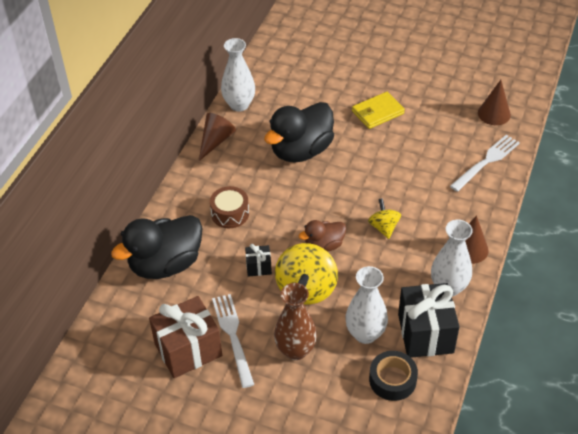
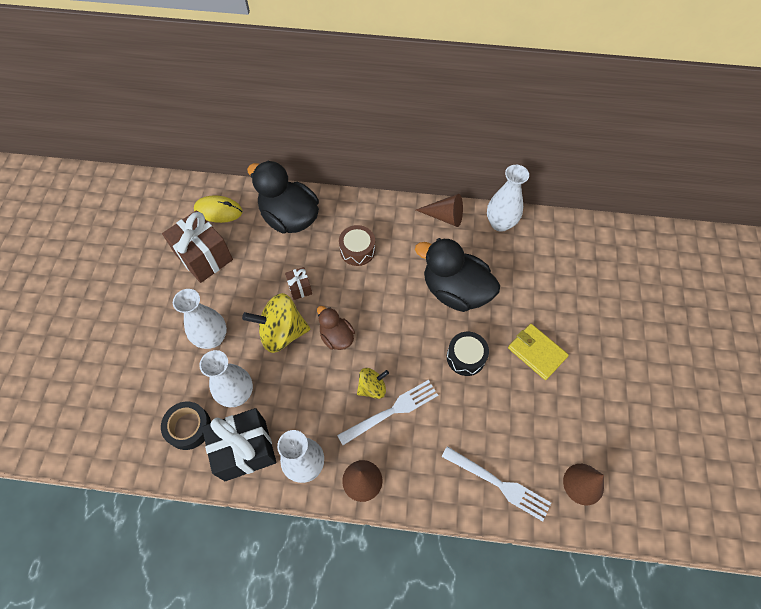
camera: 75 degrees right, 15 degrees up
(128, 330) = (218, 211): none -> yellow mouse
(233, 336) = (221, 286): white fork -> white fork (391, 411)
(258, 267) = (300, 288): black gift -> brown gift
(295, 350) = (212, 338): brown vase -> white vase
(370, 158) = (466, 357): none -> black drum

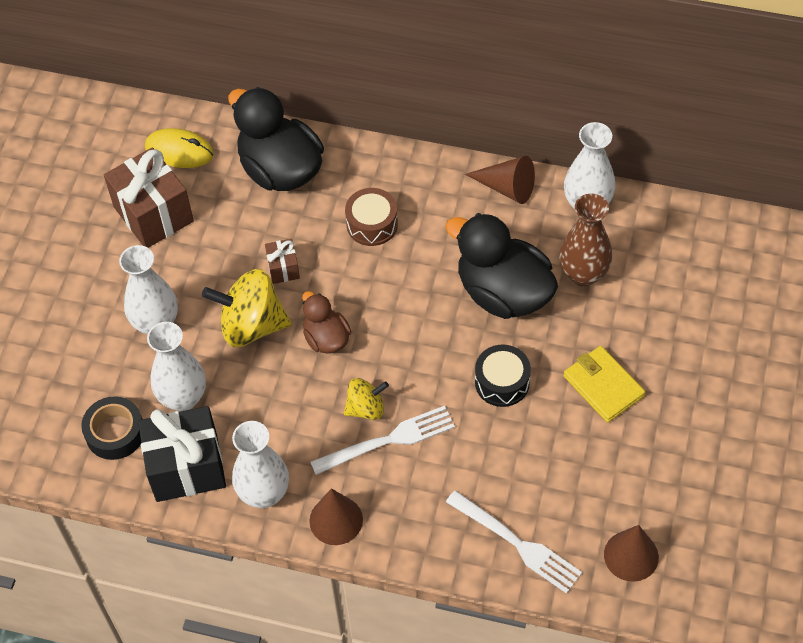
camera: 10 degrees right, 5 degrees down
(507, 272) = (583, 274): none -> brown vase

